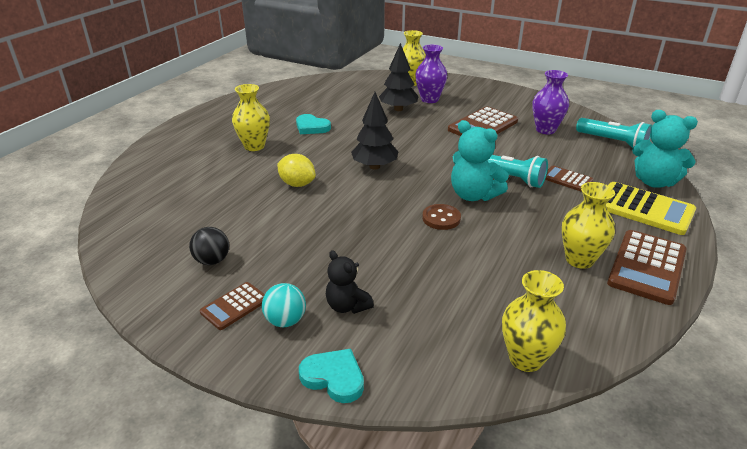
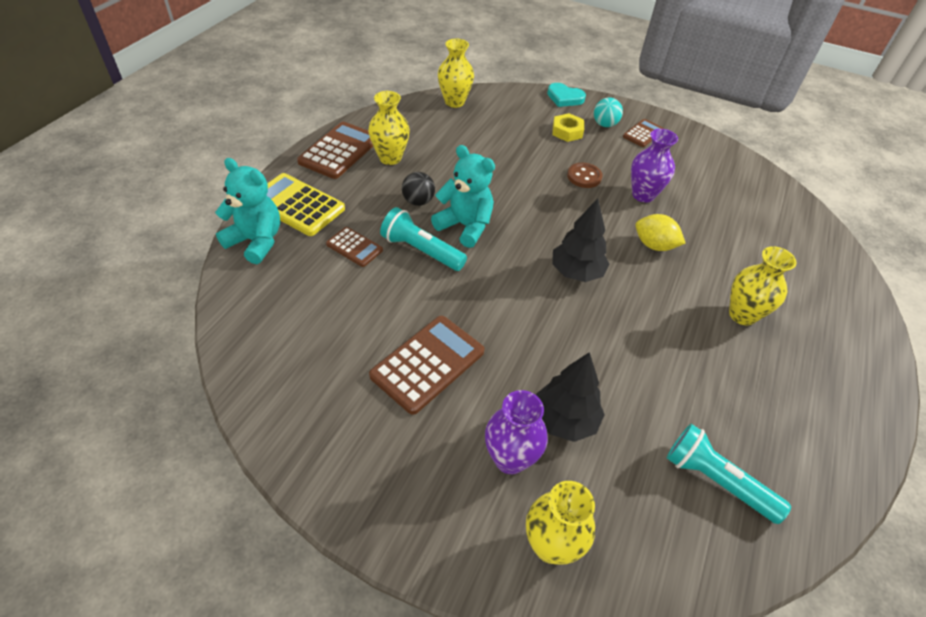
camera: 175 degrees right, 15 degrees up
(212, 261) = (681, 165): black ball -> black ball (418, 201)
(311, 127) = (687, 361): turquoise heart -> none
(347, 306) = (567, 131): black teddy bear -> yellow nut
(441, 218) = (500, 199): brown button -> brown button (584, 177)
(545, 130) = (334, 351): purple vase -> purple vase (643, 195)
(613, 142) = (251, 318): turquoise flashlight -> turquoise flashlight (716, 480)

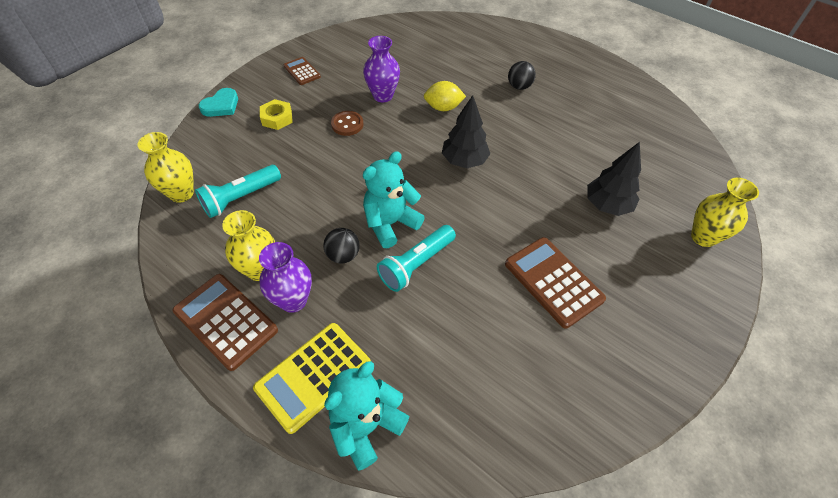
camera: 75 degrees left, 5 degrees up
(354, 247) = (398, 322): brown calculator -> none
(510, 459) = (641, 244): purple vase -> purple vase (293, 300)
(604, 124) = (278, 91): turquoise ball -> none
(654, 245) = (443, 108): yellow lemon -> yellow lemon turned 45 degrees clockwise
(716, 480) = (649, 143): turquoise flashlight -> turquoise flashlight (240, 198)
(742, 315) = (519, 86): yellow vase -> black ball

